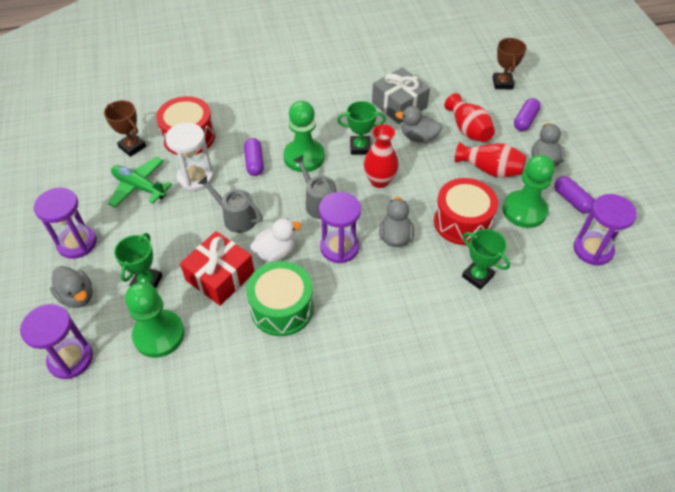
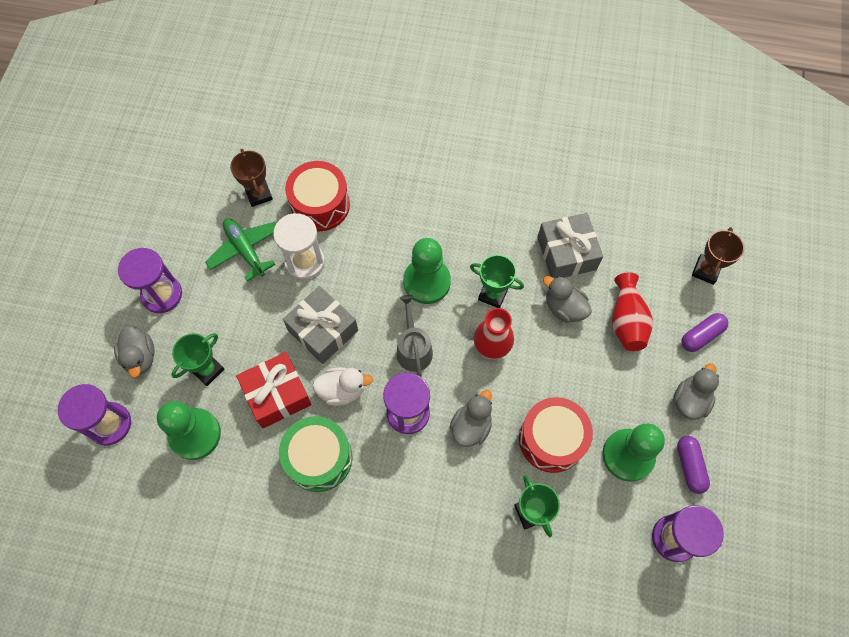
camera: 25 degrees right, 15 degrees up
(236, 217) = (323, 330): grey watering can -> grey gift
(254, 162) = (372, 267): purple capsule -> none
(489, 169) = (620, 385): red vase -> none

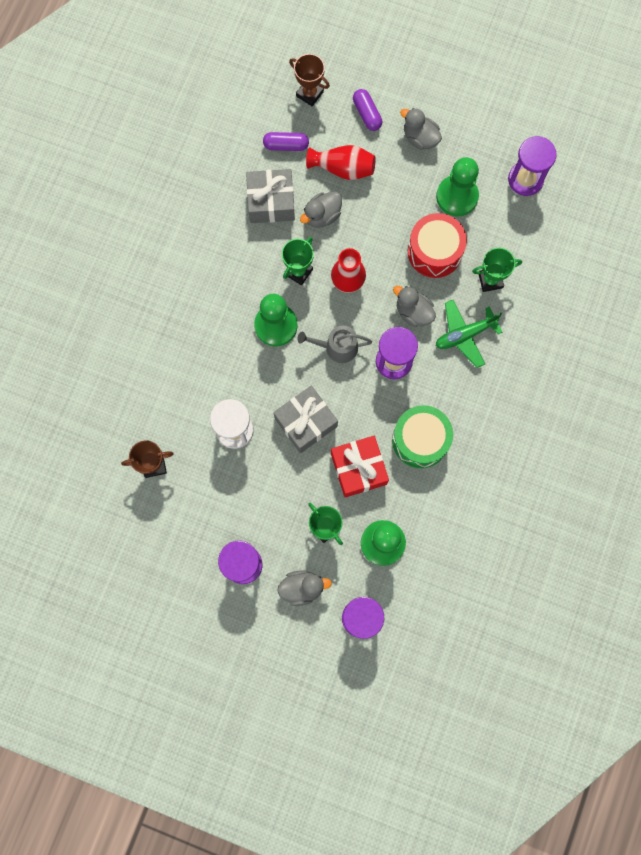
camera: 80 degrees left, 10 degrees up
(245, 250) = (212, 483): green plane -> green plane (465, 335)
(320, 205) = (178, 409): red drum -> none
(342, 390) = (364, 413): white duck -> none
(689, 466) = (473, 153): purple capsule -> purple capsule (286, 145)

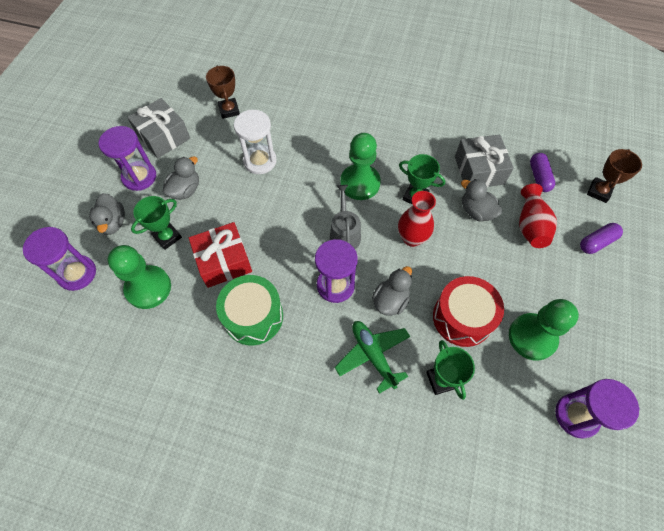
camera: 85 degrees right, 15 degrees down
(306, 422) = (269, 214): grey gift -> grey gift (163, 136)
(420, 138) = (588, 294): grey duck -> grey duck (185, 190)

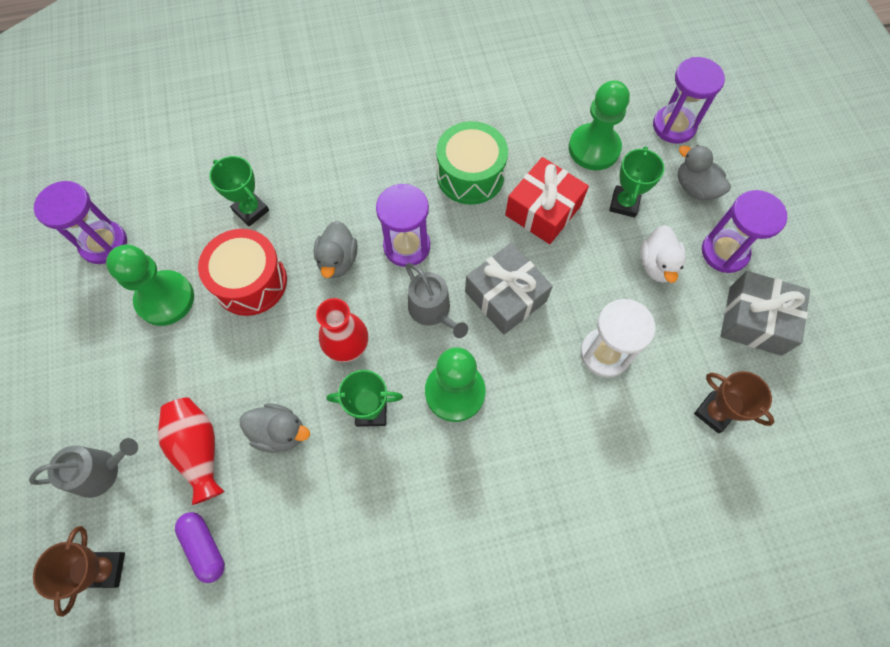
camera: 150 degrees right, 5 degrees up
(185, 190) = (657, 265): grey duck -> white duck
(373, 355) = (329, 199): green plane -> none
(479, 170) = (299, 509): grey gift -> grey gift (505, 296)
(596, 242) = (101, 471): purple capsule -> grey watering can

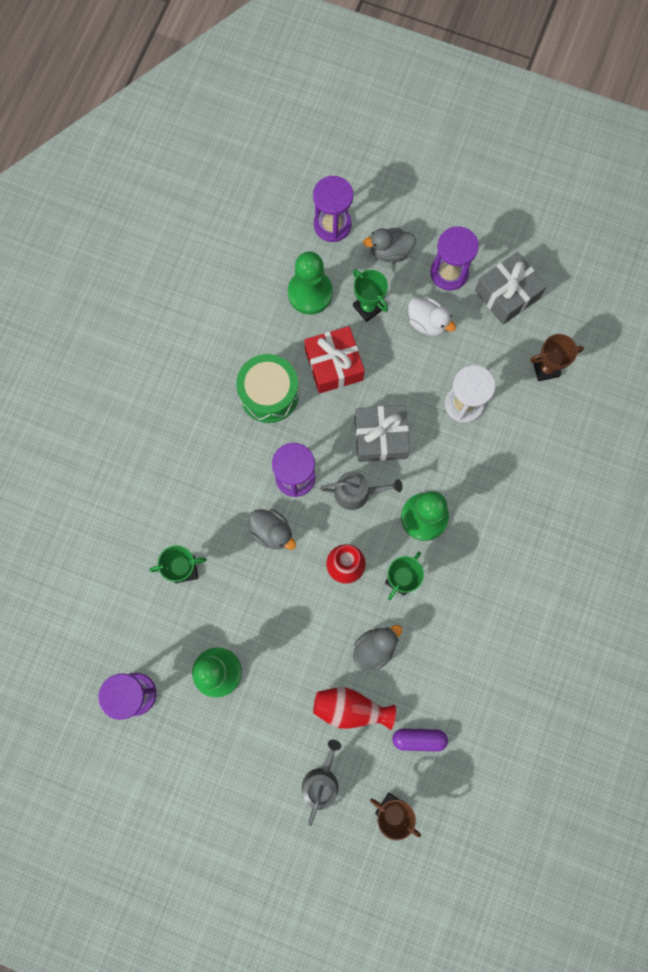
camera: 55 degrees left, 10 degrees up
(250, 282) = (246, 603): red drum -> none

